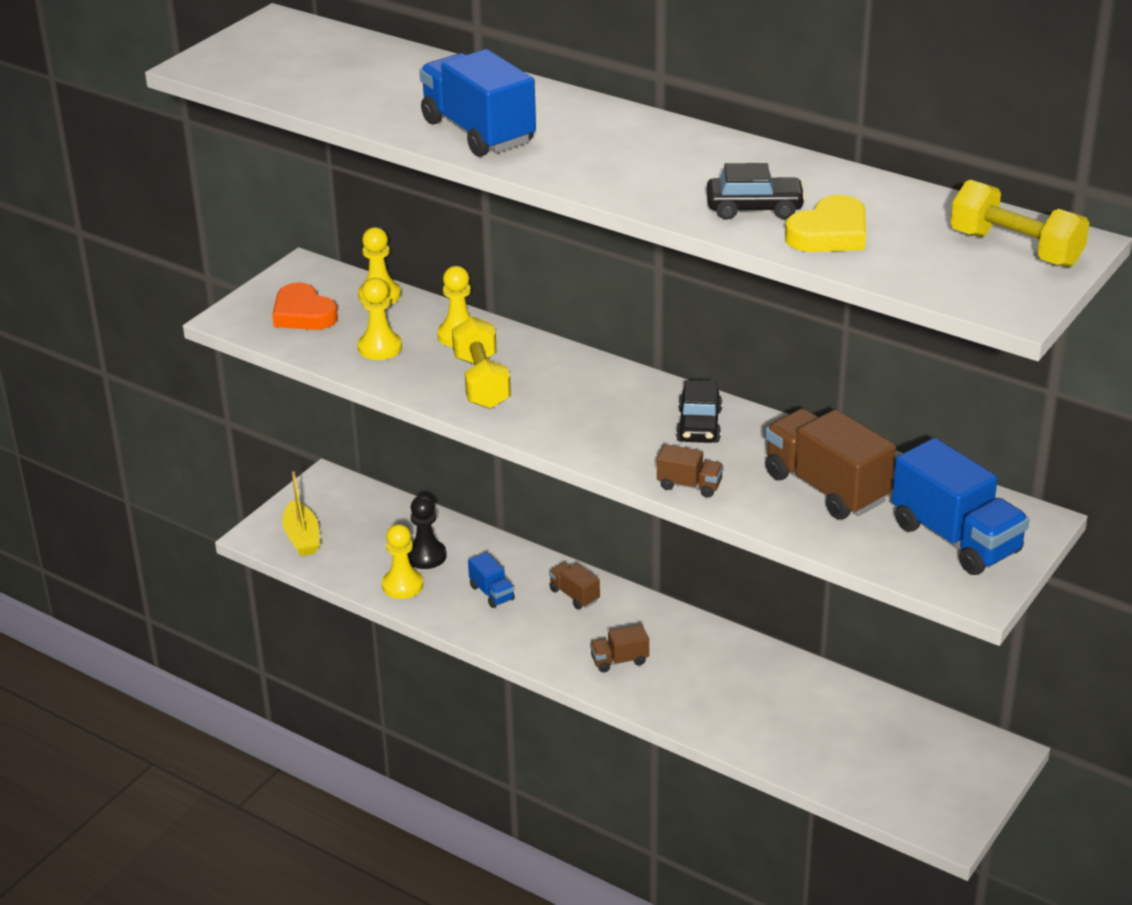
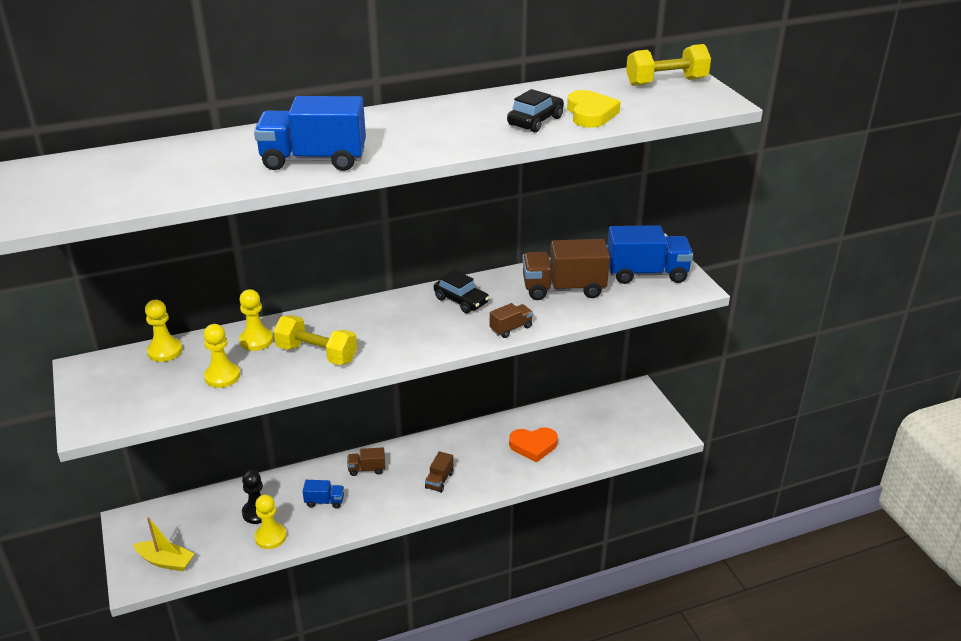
camera: 55 degrees left, 0 degrees up
(303, 314) = (134, 391): orange heart -> orange heart (533, 446)

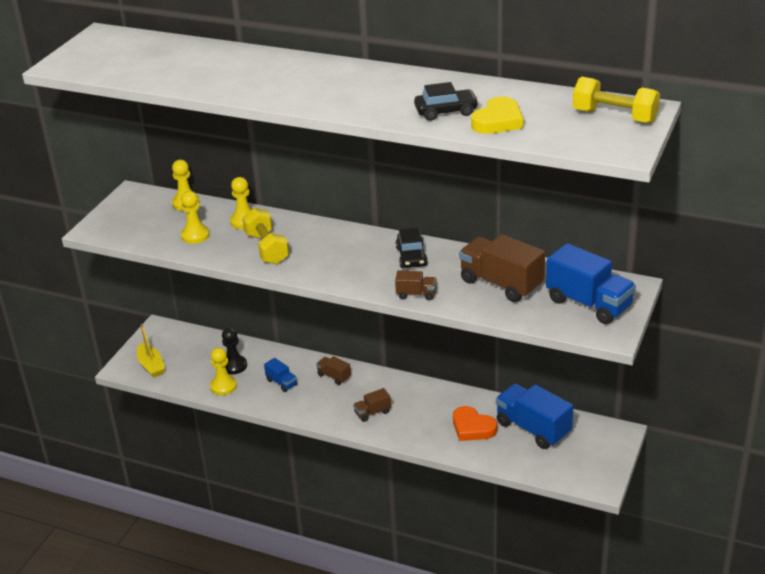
camera: 45 degrees right, 0 degrees up
(314, 160) = (254, 86): blue truck -> blue truck (533, 429)

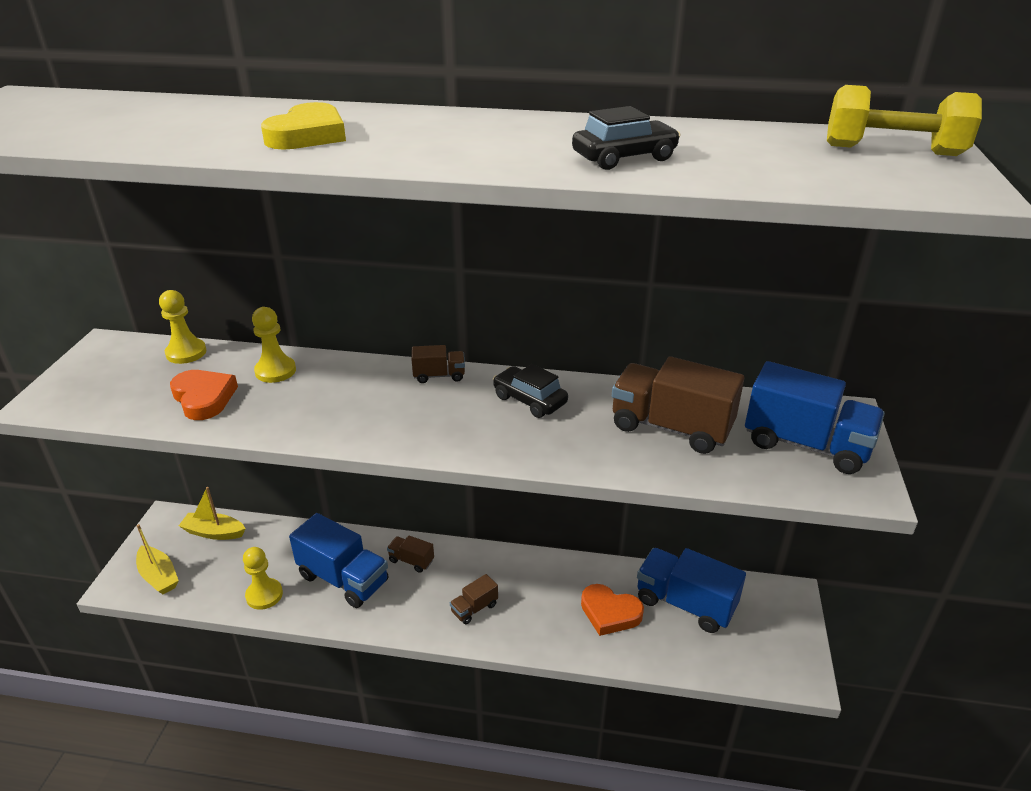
camera: 15 degrees left, 0 degrees up
(192, 341) = (214, 532): none -> yellow boat
(195, 236) = (204, 398): yellow pawn -> orange heart
(234, 366) = (275, 562): black pawn -> none
(267, 248) = (316, 407): yellow dumbbell -> none
(281, 382) = (343, 579): blue truck -> blue truck, size x2.06
(411, 257) = (529, 400): black car -> black car turned 150 degrees clockwise
(416, 294) = (558, 456): brown truck -> brown truck (439, 376)
(498, 121) = (719, 165): yellow heart -> yellow heart (308, 135)

